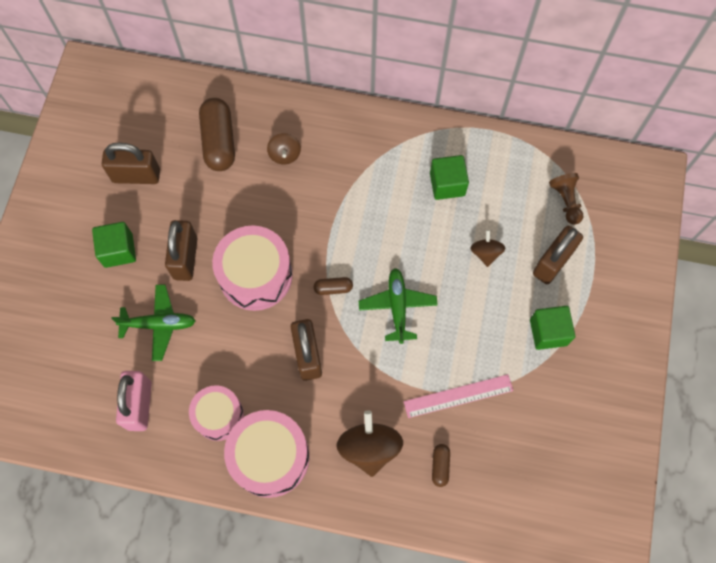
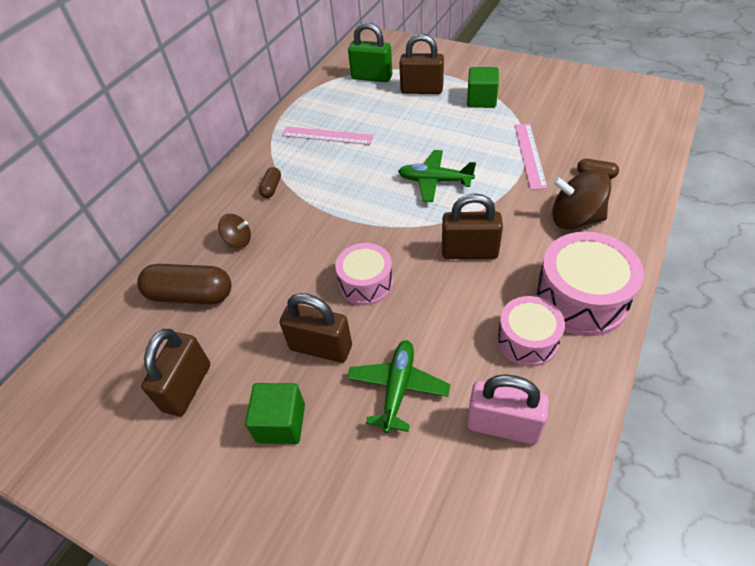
camera: 70 degrees left, 20 degrees down
(255, 275) = (366, 283): pink drum -> pink drum, size x0.64
(333, 288) = (402, 223): brown capsule -> brown capsule (271, 188)
(447, 184) = (327, 135): green cube -> pink ruler
(485, 253) = (400, 123): brown spinning top -> none
(552, 262) = (421, 90): brown padlock -> brown padlock turned 45 degrees counterclockwise
(566, 201) = (372, 77): brown pawn -> green padlock

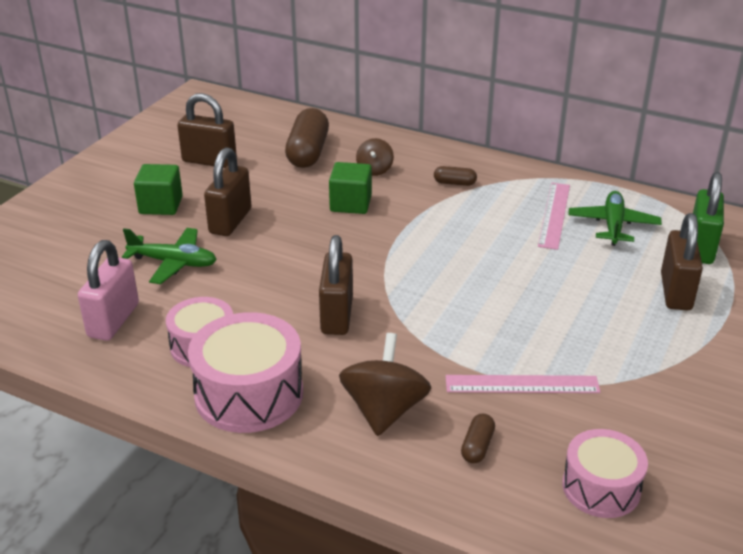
camera: 85 degrees right, 15 degrees down
(366, 283) = (303, 245): pink drum -> pink drum (601, 487)
(434, 181) = (465, 295): green plane -> green plane (613, 225)
(481, 100) = (660, 349): green cube -> green cube (350, 204)

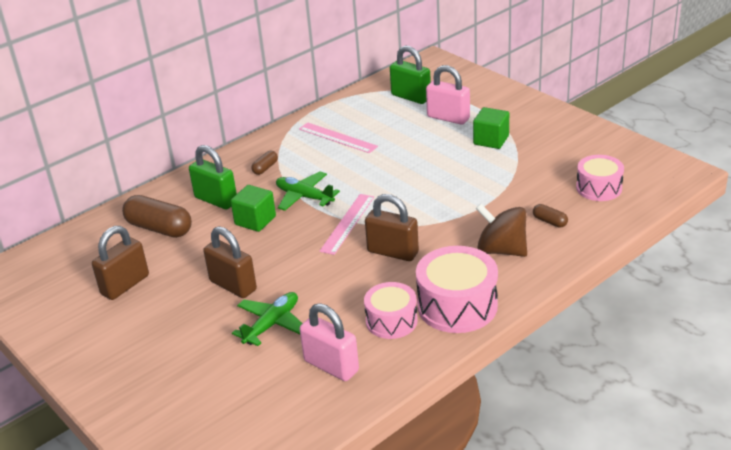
camera: 65 degrees left, 0 degrees up
(161, 205) = (176, 322): green cube -> green cube (491, 140)
(374, 170) = (216, 200): brown spinning top -> green padlock
(522, 384) = (503, 193): pink ruler -> pink ruler (347, 223)
(613, 225) = (365, 119): green plane -> green plane (304, 197)
(675, 292) = (448, 118): brown padlock -> pink padlock

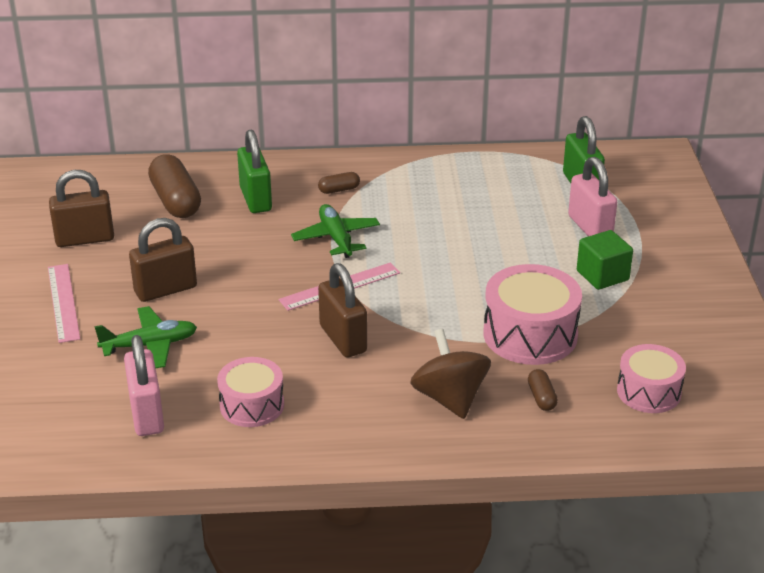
camera: 35 degrees right, 0 degrees up
(233, 285) = (165, 290): brown padlock -> brown padlock turned 75 degrees clockwise
(255, 220) = (263, 238): green cube -> none
(337, 137) = (447, 193): pink ruler -> pink ruler (63, 302)
(457, 305) = (330, 428): pink drum -> pink drum (530, 334)

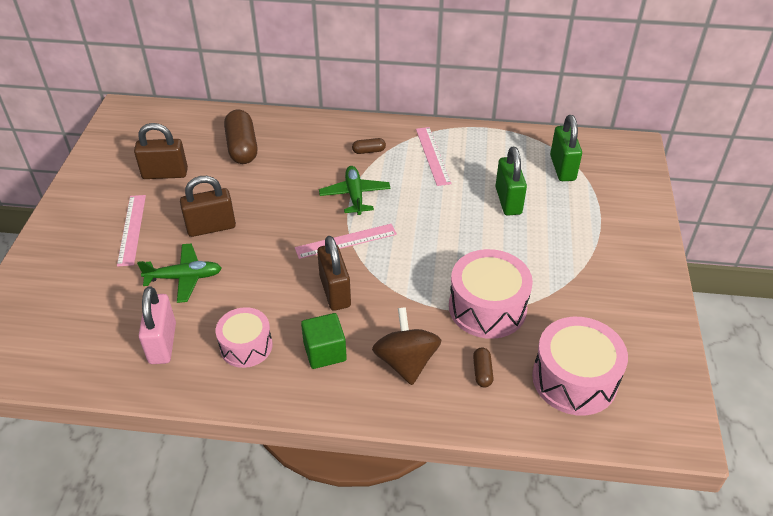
camera: 10 degrees right, 10 degrees up
(255, 199) = (302, 152): green padlock -> green padlock (508, 201)
(420, 187) = (432, 155): none -> pink ruler
(590, 227) = (560, 209): pink padlock -> none
(602, 275) = (560, 257): green cube -> green cube (325, 352)
(648, 392) = (574, 379): pink drum -> pink drum, size x1.56

